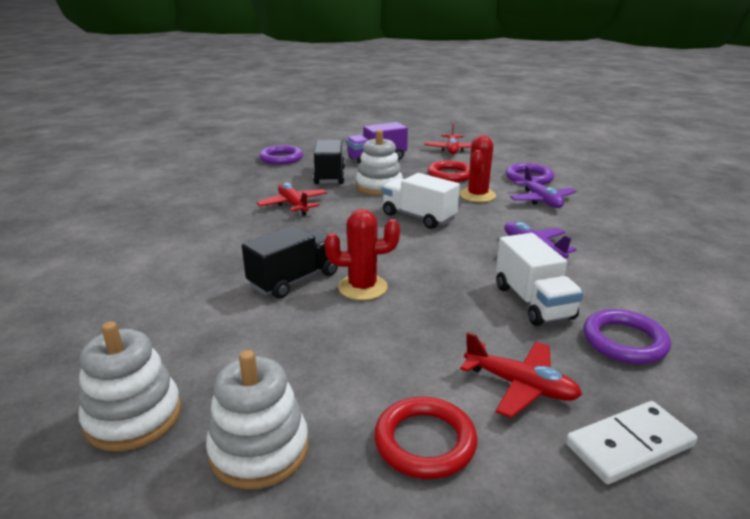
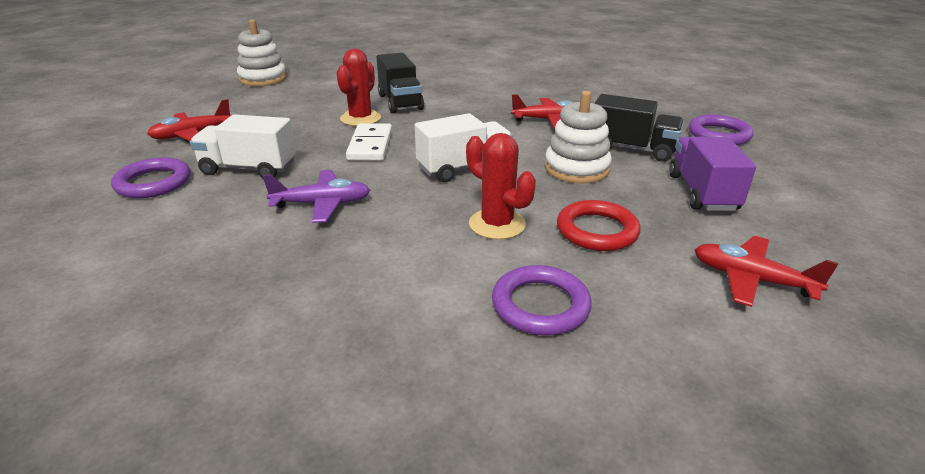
camera: 115 degrees right, 5 degrees up
(133, 417) = (321, 63): white stacking toy -> none
(425, 442) = (207, 105): red ring -> none
(541, 200) = (435, 271): purple plane -> none
(629, 445) = (109, 145): white domino -> white domino (370, 145)

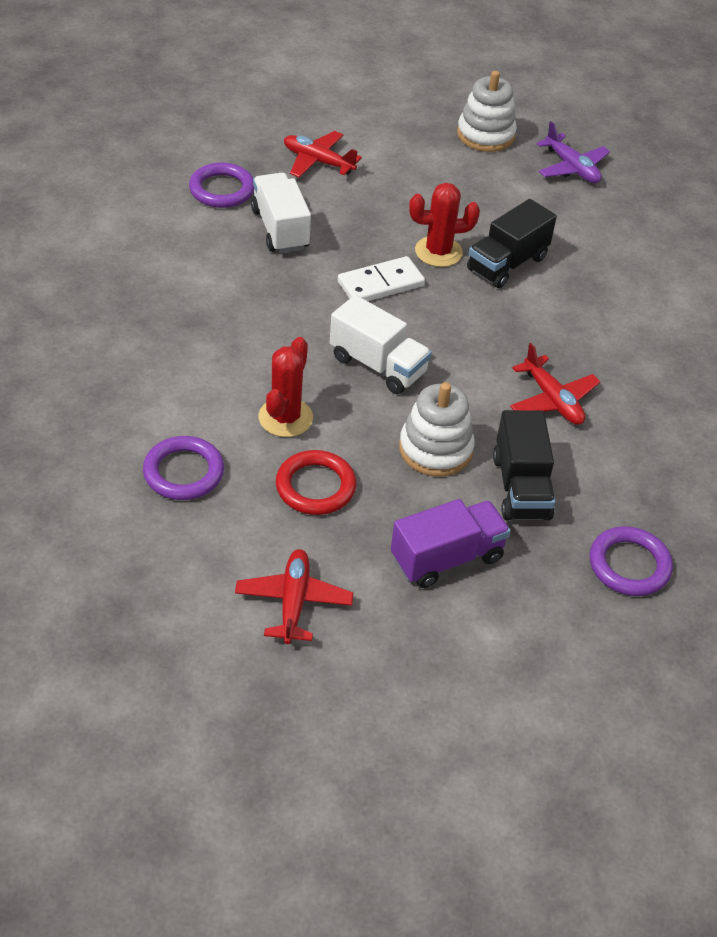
camera: 60 degrees right, 15 degrees up
(322, 204) = (251, 299): purple plane -> purple plane (571, 168)

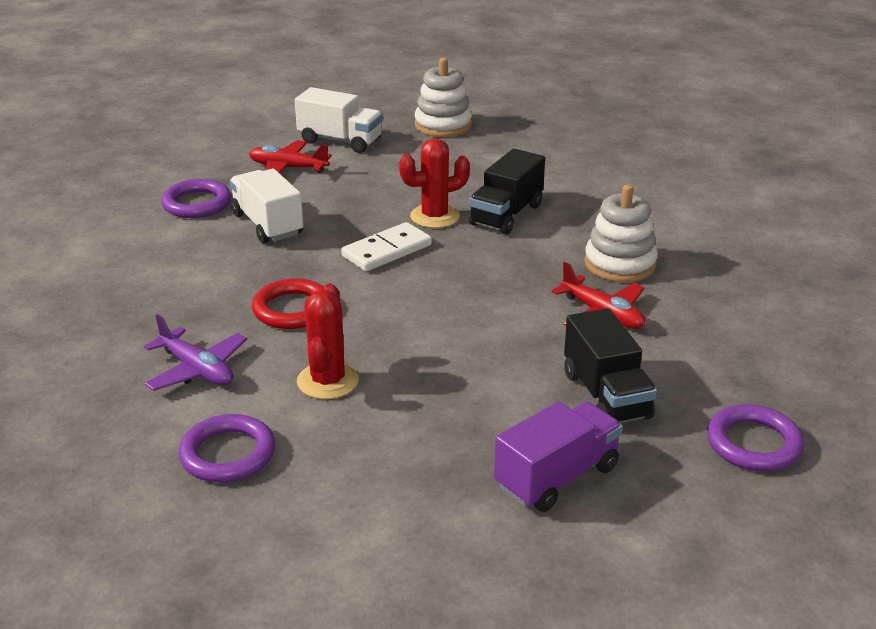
camera: 10 degrees left, 15 degrees down
(293, 602) = (399, 559): red plane -> none
(315, 486) = (384, 438): red ring -> red ring (292, 309)
(378, 365) = (410, 317): white truck -> white truck (340, 141)
(435, 449) = (501, 379): white stacking toy -> white stacking toy (620, 264)
(571, 168) = (534, 136): purple plane -> purple plane (197, 370)

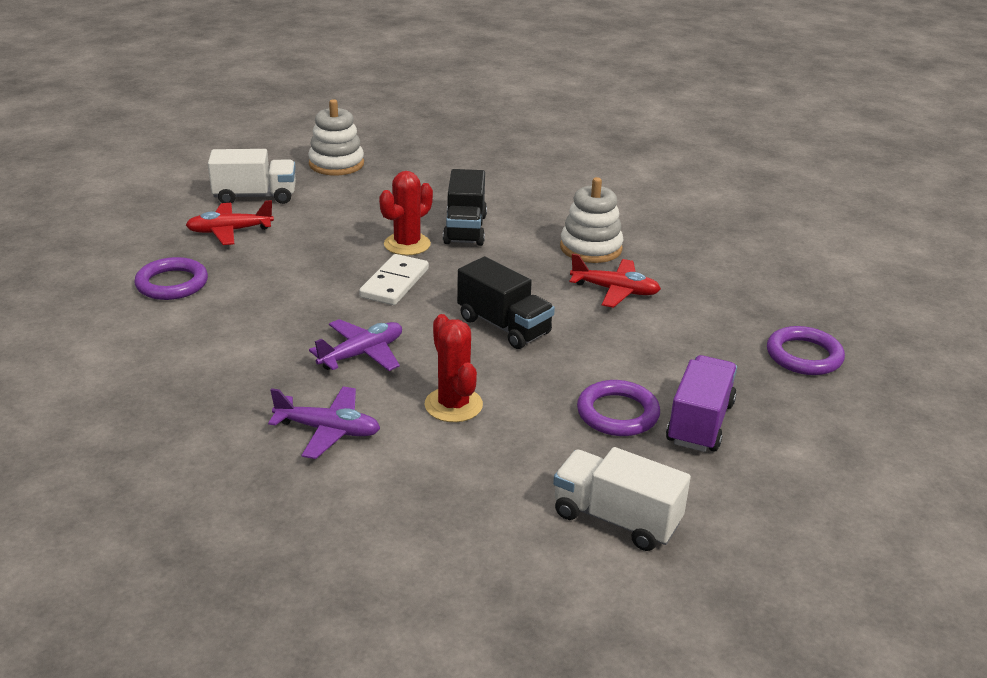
camera: 30 degrees left, 0 degrees up
(228, 454) = (429, 491): purple ring -> purple ring (617, 413)
(267, 224) = (262, 286): white truck -> white truck (616, 519)
(292, 309) = (361, 354): red ring -> purple plane
(606, 395) = (676, 351): black truck -> black truck (504, 326)

